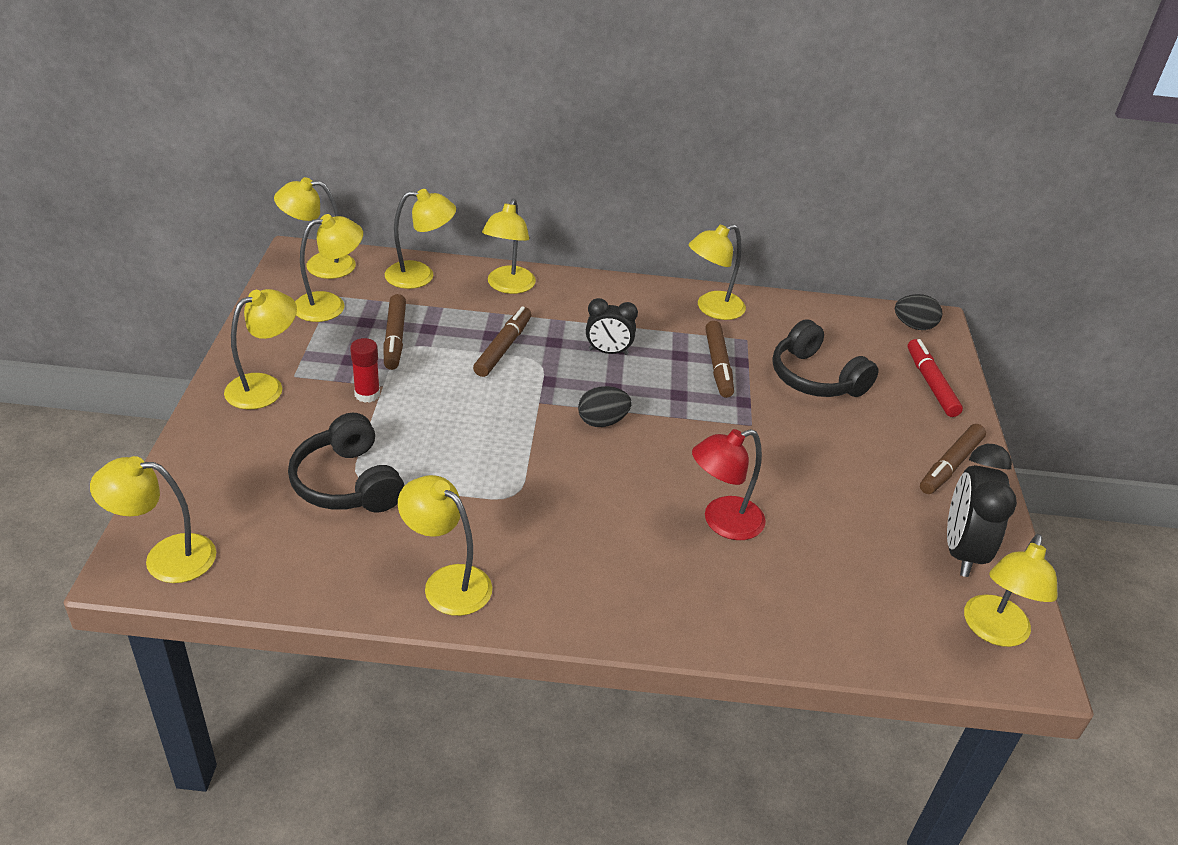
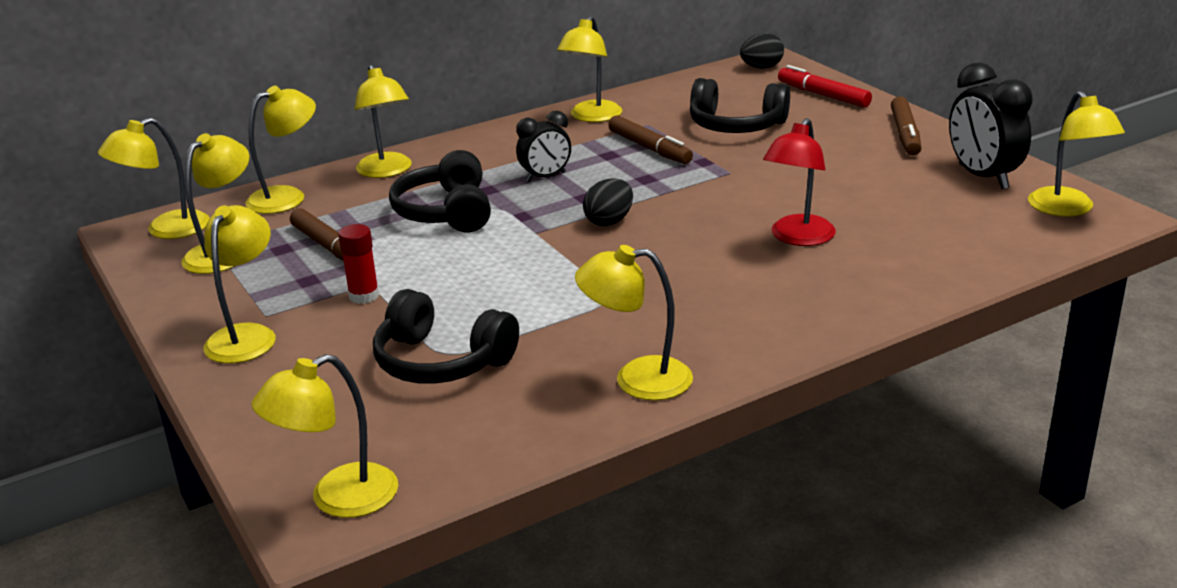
camera: 30 degrees left, 10 degrees down
(503, 348) = (446, 212): brown marker -> black headphones

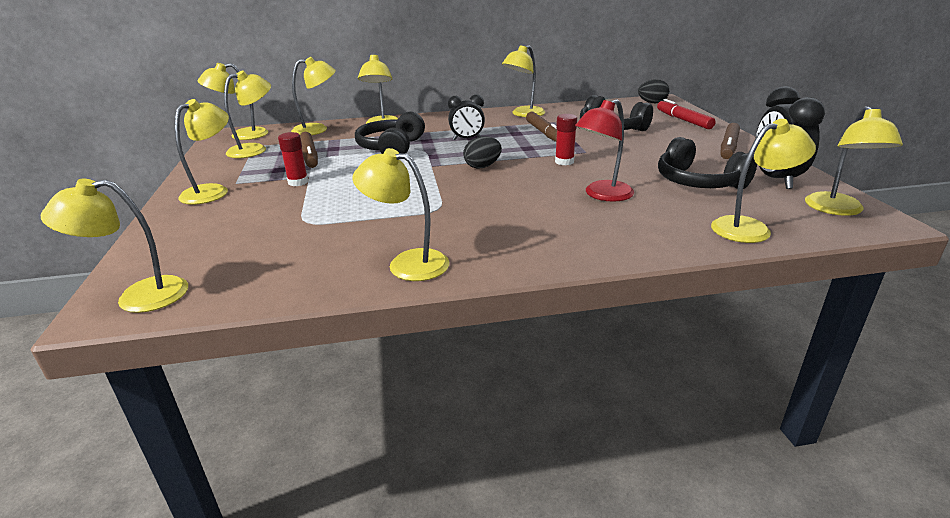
camera: 20 degrees right, 0 degrees up
(441, 361) = (298, 226): black headphones -> black headphones (698, 182)
(713, 194) = (564, 162): none -> red glue stick
(989, 252) = (750, 228): none -> yellow lamp

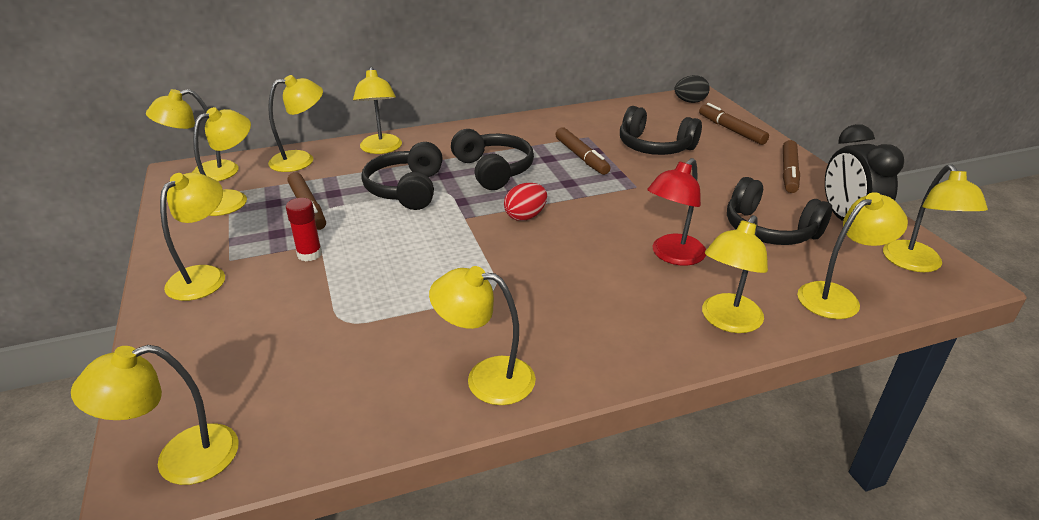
camera: 10 degrees left, 5 degrees up
(467, 139) = (493, 170): black clock -> black headphones
(482, 166) = (525, 216): black egg -> red egg
(523, 114) = (548, 125): yellow lamp -> yellow lamp (727, 321)
(564, 162) = (617, 204): red glue stick -> none
(683, 120) = (731, 130): red marker -> brown marker

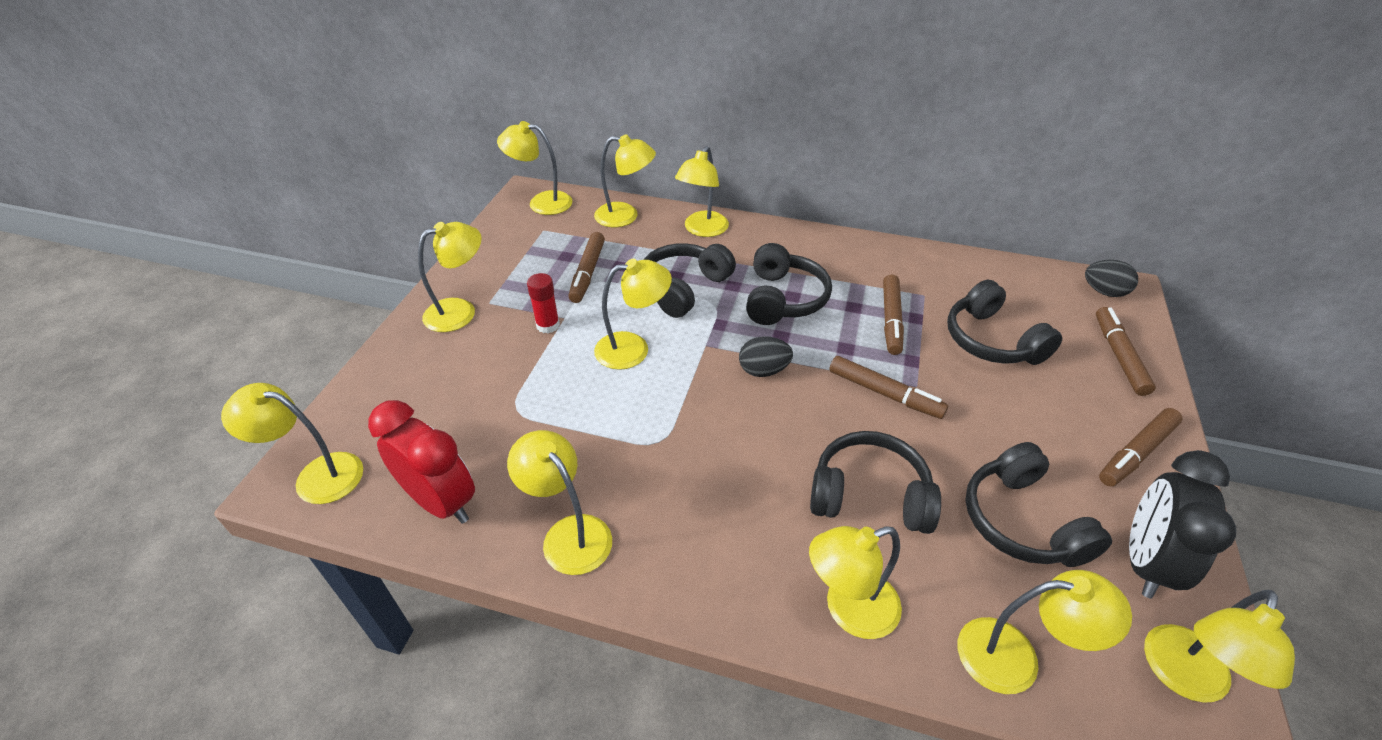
camera: 35 degrees right, 10 degrees up
(232, 199) = (540, 239): yellow lamp -> yellow lamp (633, 348)
(344, 413) = (441, 501): none -> red clock
(525, 216) = (763, 370): red egg -> black egg
(621, 198) = (884, 393): none -> brown marker
(672, 256) = (869, 495): red lamp -> black headphones

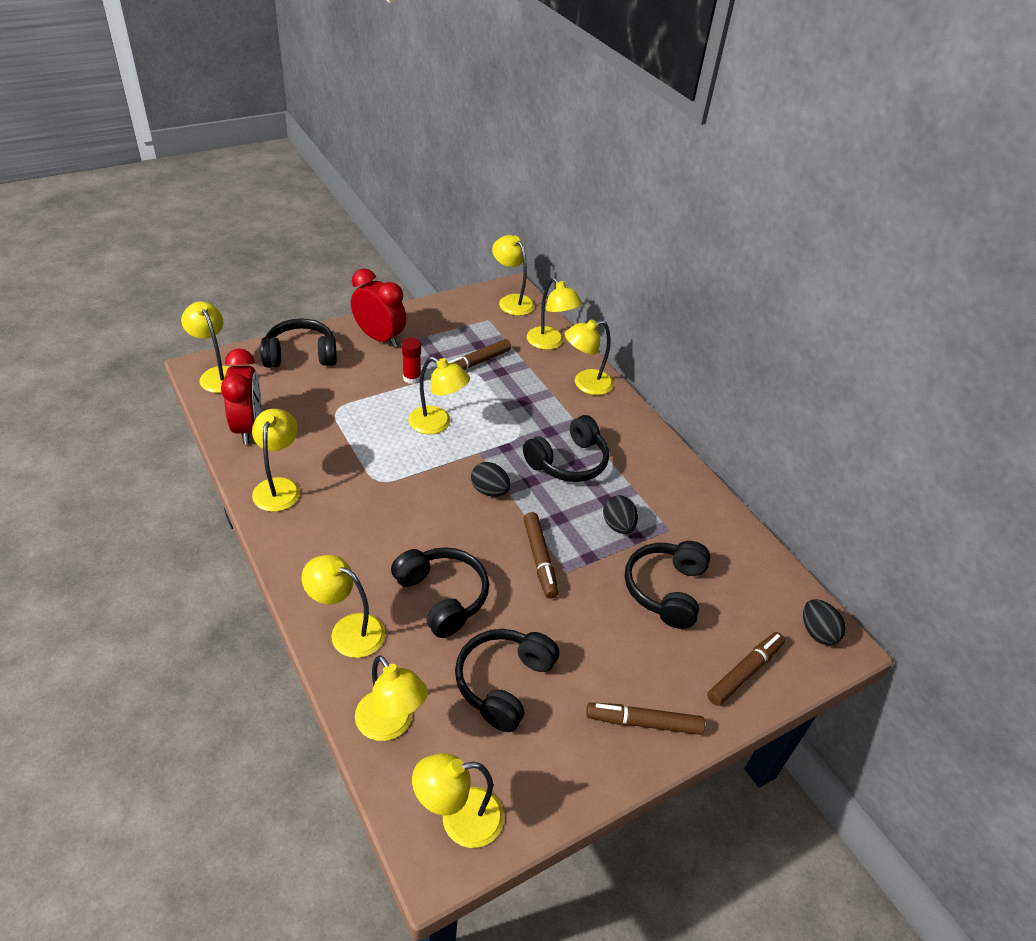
camera: 40 degrees right, 0 degrees up
(460, 311) = (379, 338): yellow lamp -> red clock
(684, 288) = (517, 411): black headphones -> black headphones (301, 355)
(891, 320) = (618, 526): brown marker -> black egg
(1144, 562) = (538, 765): black clock -> none

